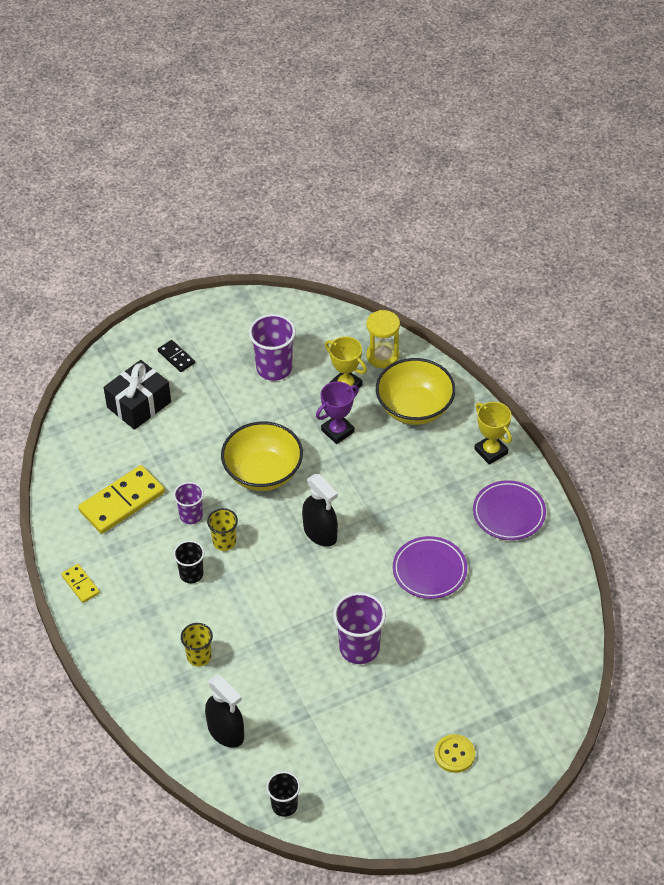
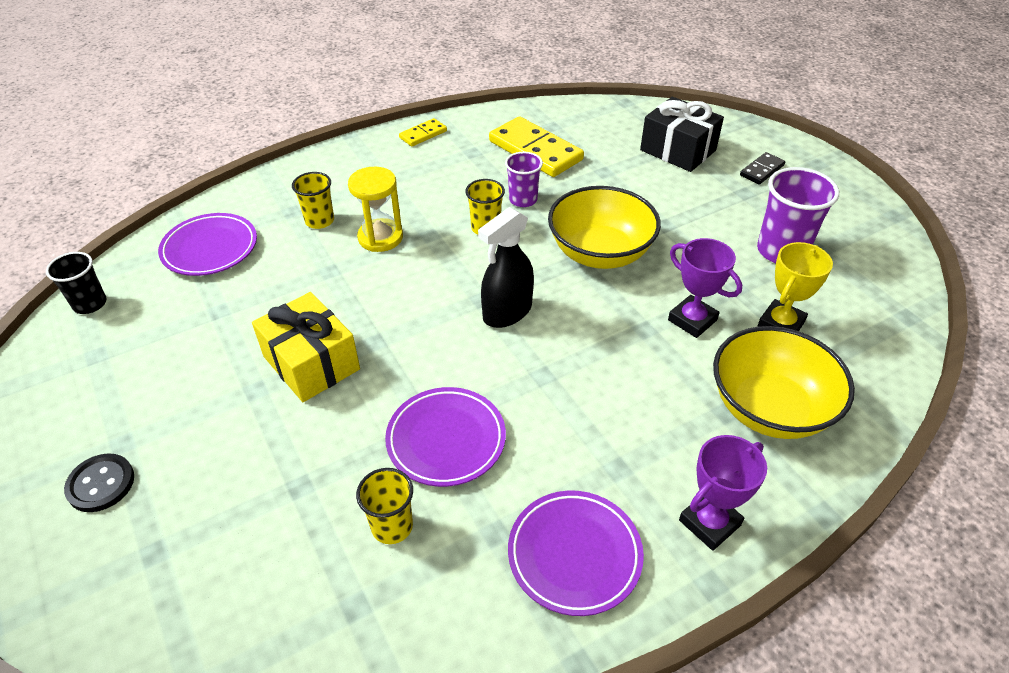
camera: 85 degrees right, 5 degrees down
(191, 574) = (437, 206): black cup -> none
(226, 732) = (210, 249): black spray bottle -> purple plate
(359, 648) = (311, 363): purple cup -> yellow gift
(382, 356) = (860, 363): yellow hourglass -> yellow hourglass (380, 237)
(454, 754) = (101, 484): yellow button -> black button
(489, 597) = (392, 526): none -> yellow cup
(491, 451) = (709, 522): yellow trophy -> purple trophy

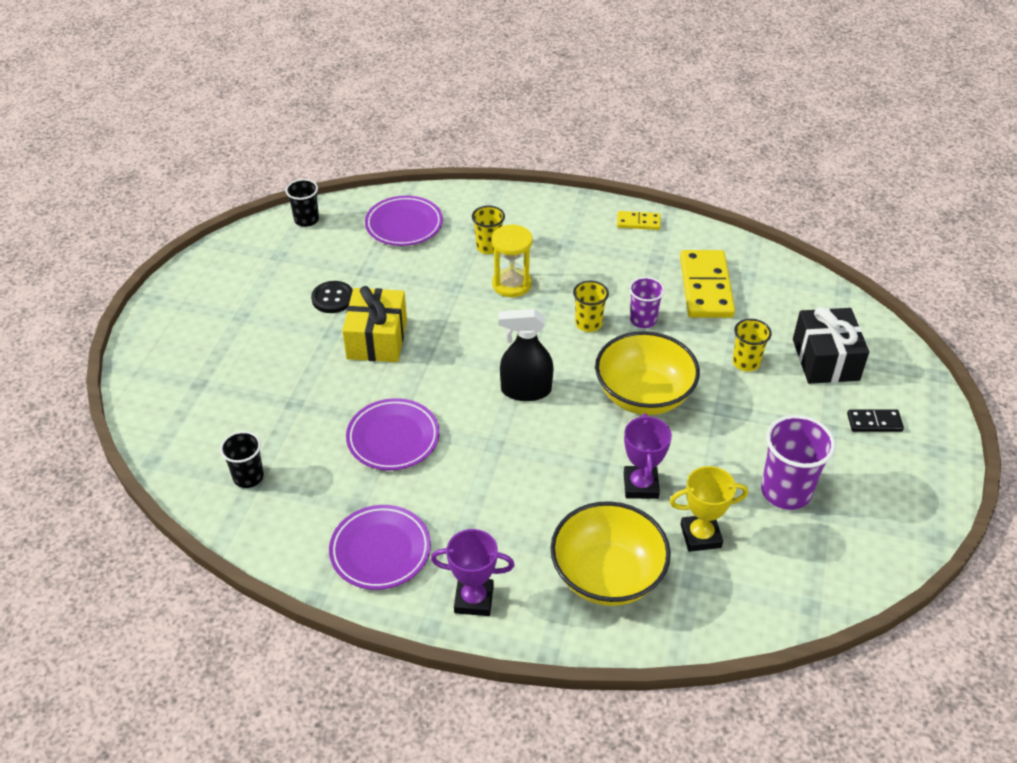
camera: 45 degrees right, 0 degrees up
(101, 484) = (212, 331): black button -> black button (333, 298)
(342, 603) = (248, 477): none -> black cup
(392, 526) = (312, 460): yellow cup -> yellow cup (746, 362)

